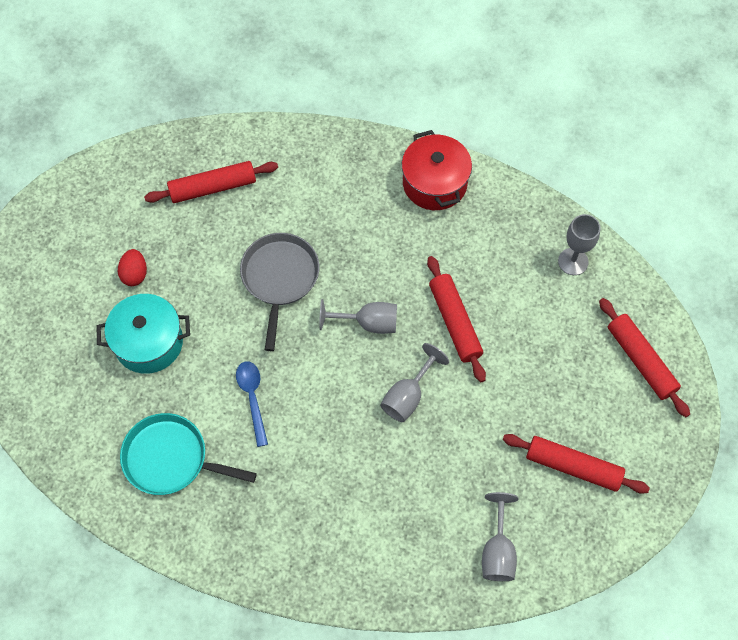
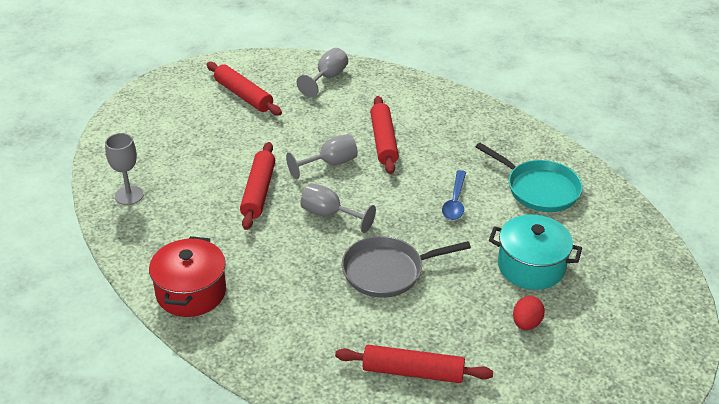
camera: 155 degrees left, 25 degrees down
(279, 278) = (387, 271): grey pan -> grey pan turned 45 degrees clockwise
(641, 360) = (142, 126): red rolling pin -> red rolling pin (383, 141)

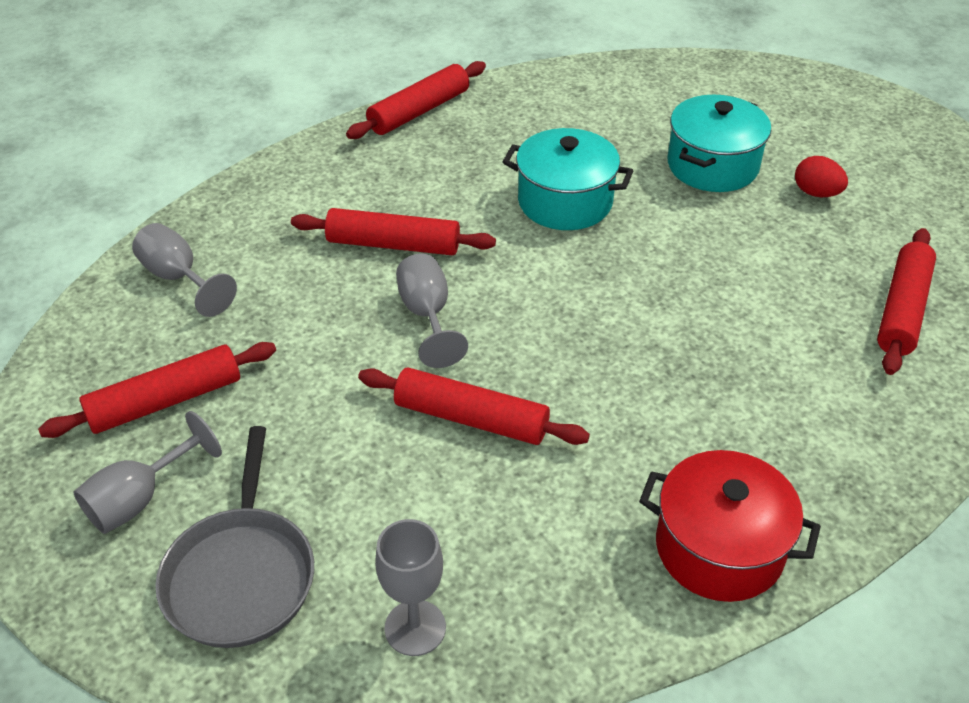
camera: 75 degrees left, 5 degrees up
(329, 215) = (558, 337): grey goblet -> grey goblet (140, 499)
(387, 271) = (702, 297): grey pan -> grey pan (241, 575)
(455, 201) = (565, 202): blue spoon -> turquoise pot
(517, 127) = (419, 111): none -> red rolling pin
(539, 189) = (561, 124): turquoise pan -> none

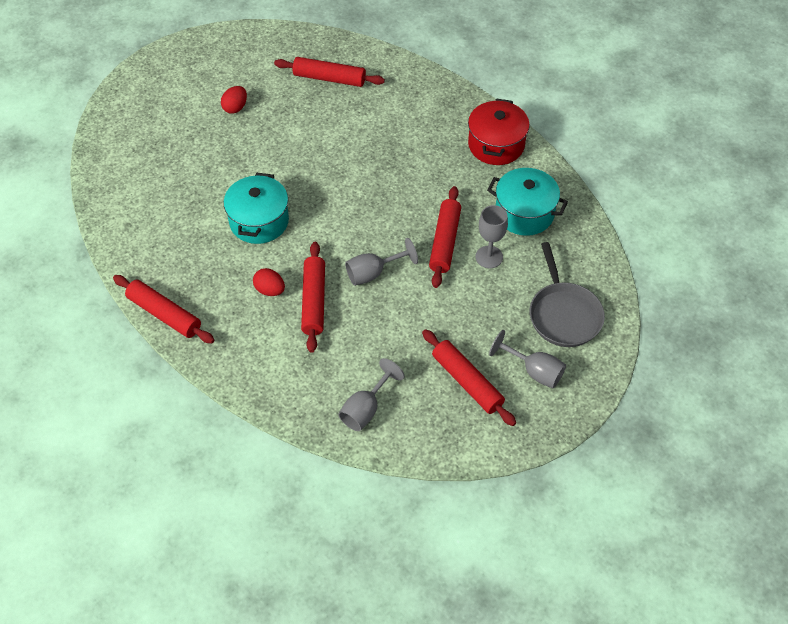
camera: 100 degrees left, 10 degrees up
(241, 575) = (564, 314): grey pan -> grey pan turned 90 degrees clockwise
(415, 628) = (569, 243): grey goblet -> grey goblet (489, 257)
(429, 203) = (270, 290): none -> red egg
(712, 165) = (213, 153): turquoise pot -> turquoise pot (524, 213)

